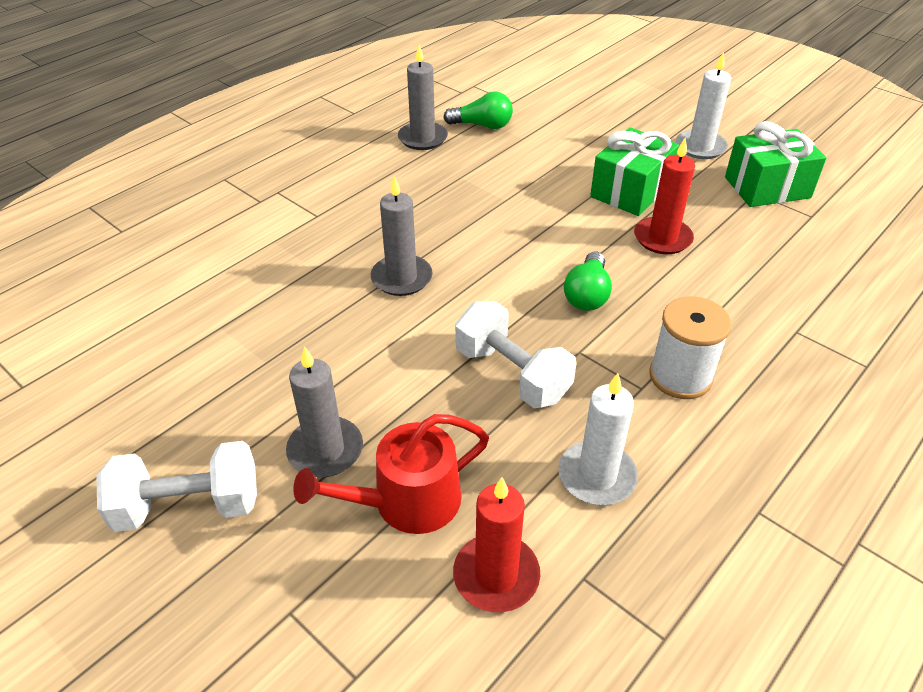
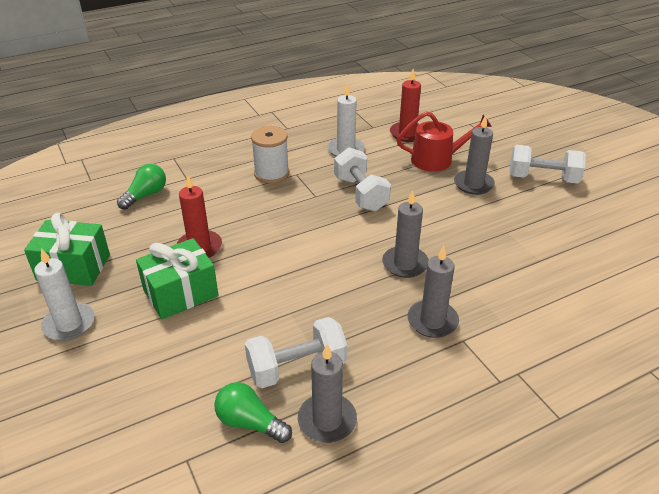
camera: 160 degrees left, 5 degrees down
(352, 224) = (432, 321): none -> grey candle
(468, 162) = (297, 367): none -> white dumbbell
(587, 294) = (285, 223): green light bulb -> green light bulb (145, 195)

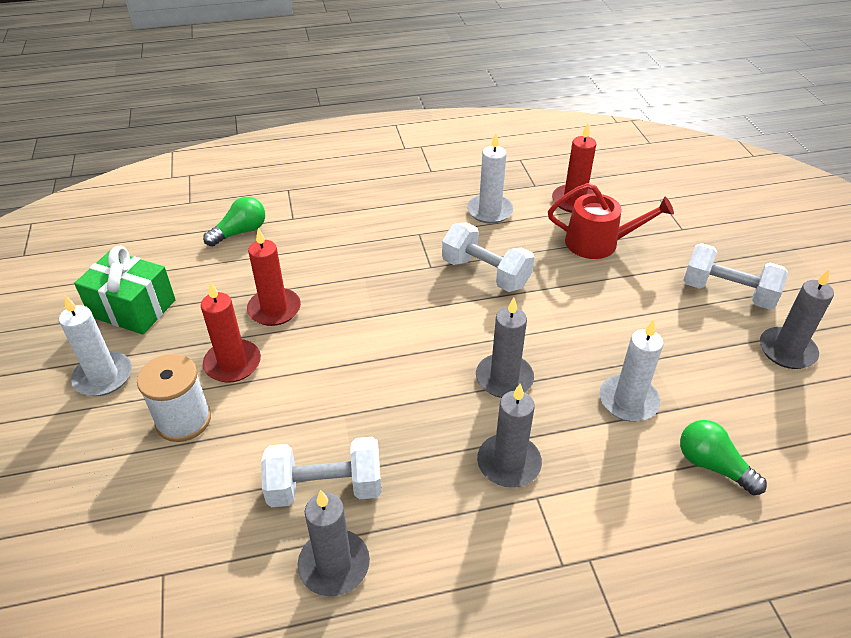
camera: 15 degrees right, 5 degrees up
(181, 293) = (232, 363): green gift -> red candle
(250, 423) = (247, 545): green light bulb -> green light bulb (712, 465)
(271, 174) = (390, 228): white spool -> white spool (183, 420)
(360, 194) = (485, 273): white dumbbell -> white dumbbell turned 45 degrees counterclockwise
(473, 184) = (632, 285): grey candle -> grey candle (787, 350)
(502, 262) = (628, 401): none -> white candle

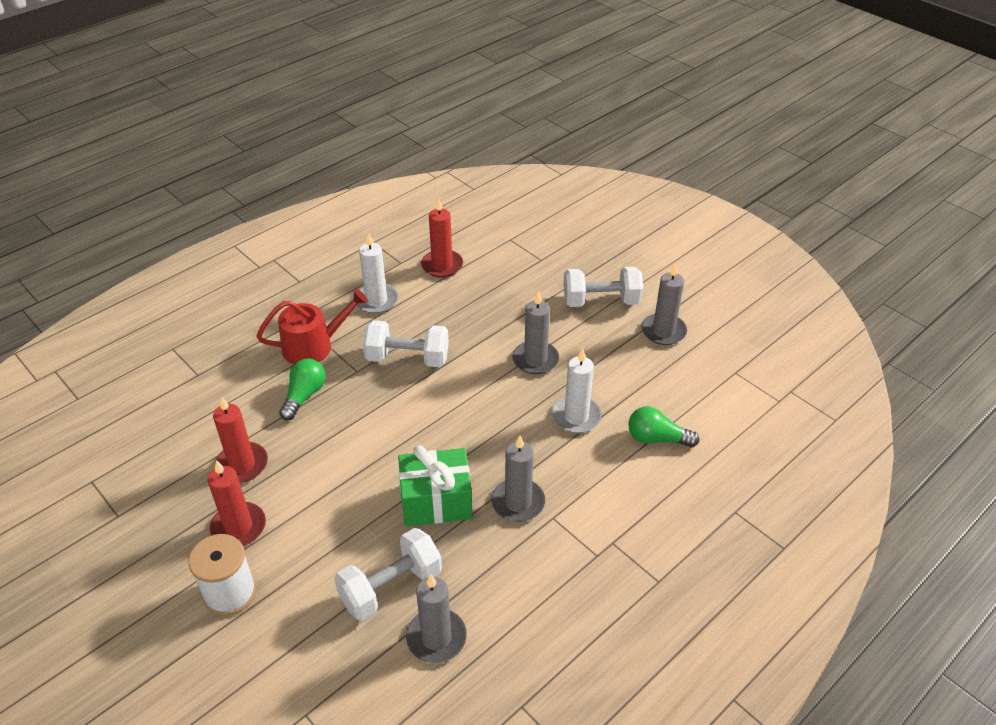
camera: 30 degrees left, 0 degrees up
(103, 376) = (122, 593): white candle -> none
(133, 308) = (101, 521): green gift -> green gift (436, 501)
(240, 232) = (155, 407): green light bulb -> green light bulb (304, 396)
(504, 378) = (476, 439): grey candle -> grey candle (535, 360)
(598, 243) = (483, 296): red watering can -> red watering can (314, 346)

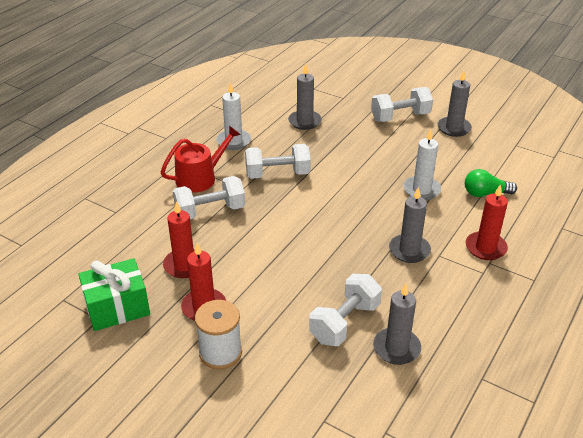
camera: 15 degrees left, 5 degrees down
(304, 396) = (210, 211): green light bulb -> white dumbbell
(436, 501) = (348, 261): green gift -> green gift (117, 307)
(442, 265) = (272, 112): red candle -> red candle (485, 248)
(535, 360) = (373, 160): grey candle -> grey candle (304, 121)

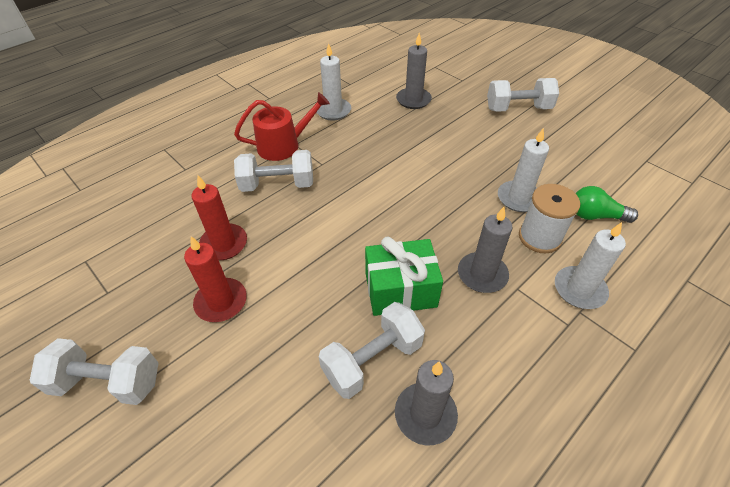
camera: 15 degrees right, 10 degrees up
(117, 307) = (132, 282): green gift -> green gift (400, 290)
(220, 352) = (213, 369): white spool -> white spool (539, 237)
(277, 174) = (364, 153): white dumbbell -> white dumbbell (108, 382)
(454, 128) = (576, 130): grey candle -> none
(485, 248) = (579, 289): red candle -> white candle

